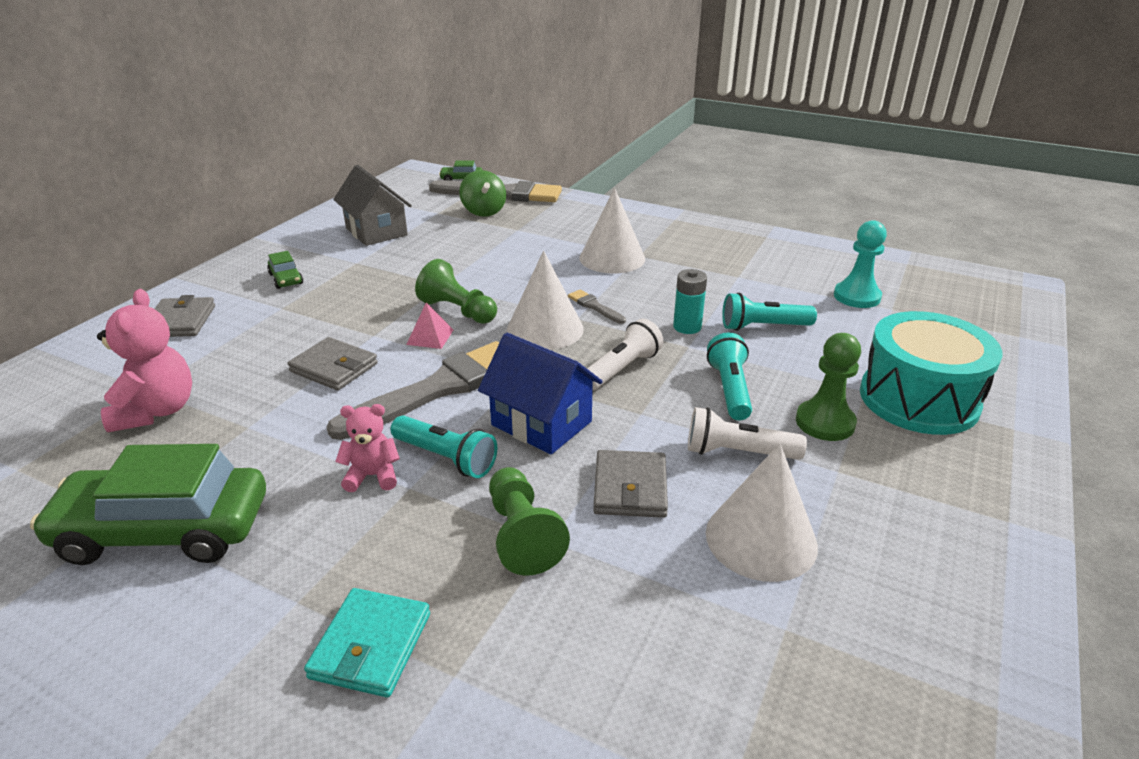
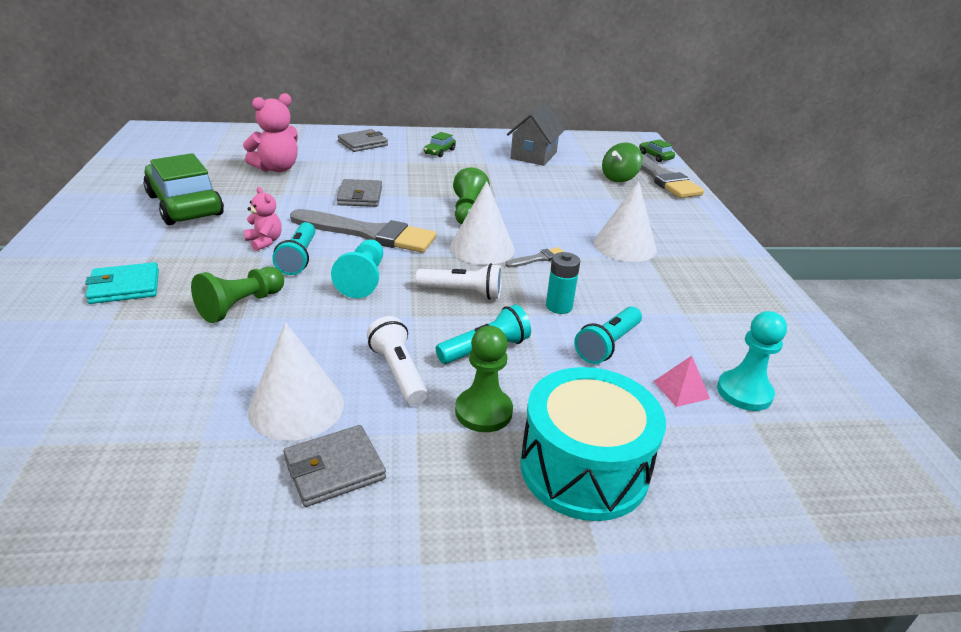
camera: 55 degrees right, 0 degrees up
(430, 337) = (425, 212): pink pyramid -> pink pyramid (681, 389)
(541, 423) = (363, 279): blue house -> turquoise pawn
(594, 306) = (538, 258): grey brush -> grey brush turned 45 degrees clockwise
(630, 488) = (317, 333): grey wallet -> grey wallet (334, 469)
(762, 327) = (607, 345): turquoise flashlight -> turquoise flashlight turned 105 degrees counterclockwise

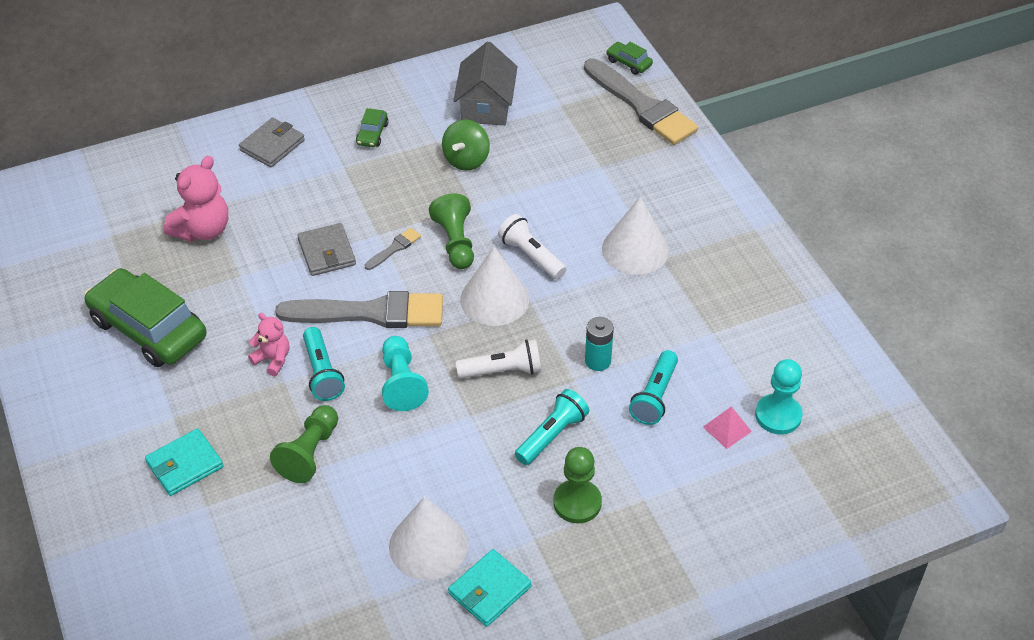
camera: 15 degrees left, 15 degrees up
(334, 469) = (489, 590): grey wallet -> turquoise wallet
(398, 372) = (490, 484): white flashlight -> white flashlight (531, 256)
(538, 258) = (556, 297): grey brush -> grey brush (394, 248)
(584, 468) = (670, 531): turquoise drum -> none
(619, 178) = (598, 125): green spinning top -> green spinning top (466, 160)

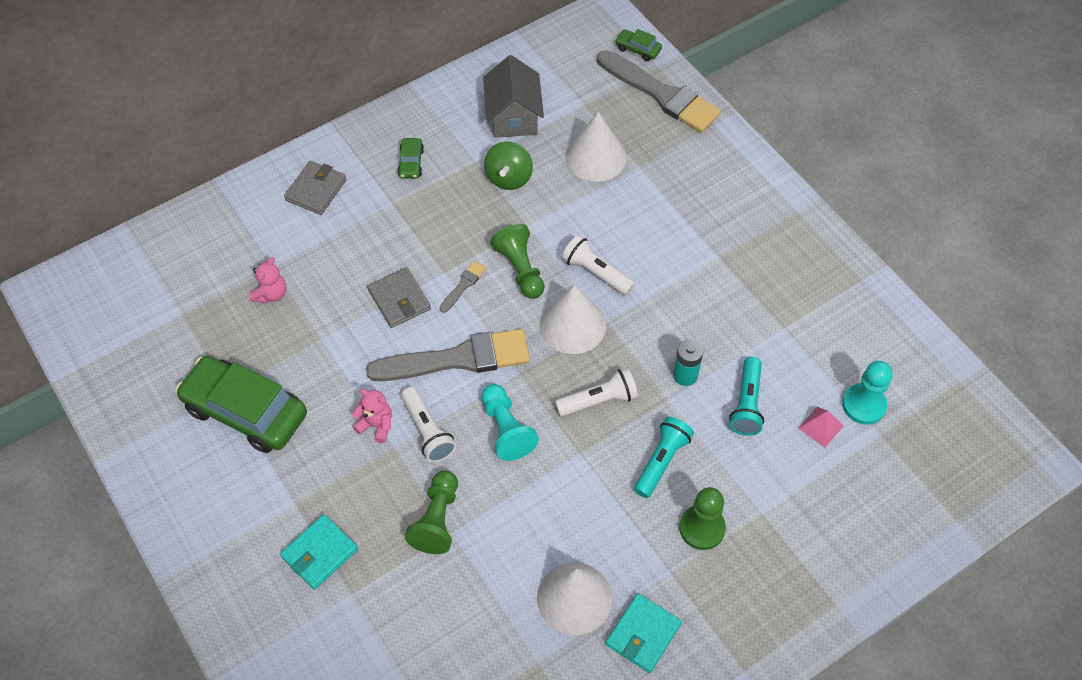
camera: 10 degrees left, 10 degrees up
(203, 230) = (271, 294): pink teddy bear -> pink teddy bear, size x0.59
(322, 373) = (428, 432): turquoise flashlight -> white flashlight
(635, 249) = (692, 250): white cone -> white cone (595, 157)

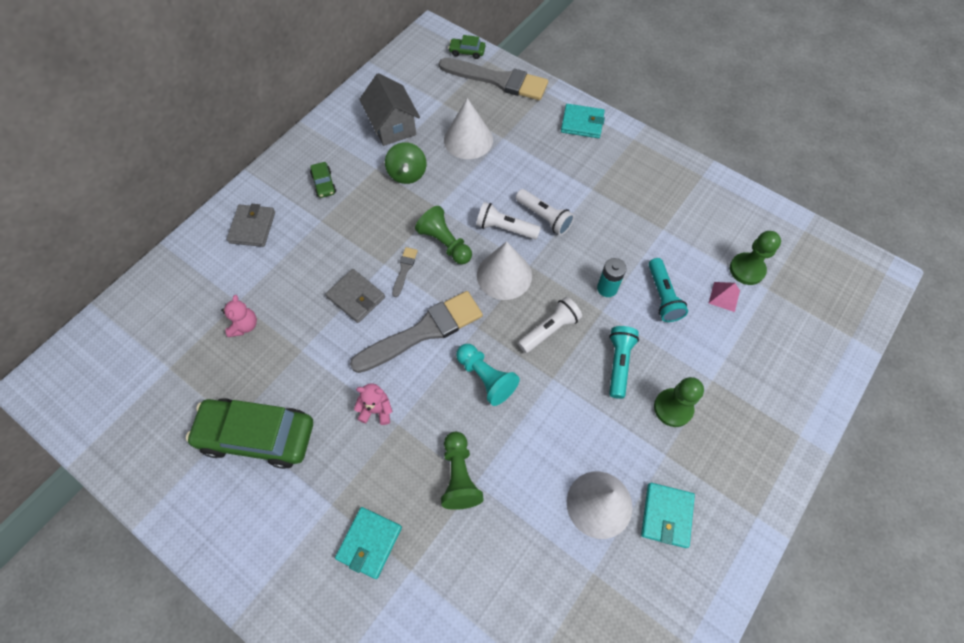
camera: 20 degrees left, 5 degrees up
(428, 432) = (422, 401): white flashlight -> white flashlight (544, 217)
(741, 175) = (582, 123): none -> turquoise wallet
(864, 405) = (747, 269): turquoise pawn -> green pawn

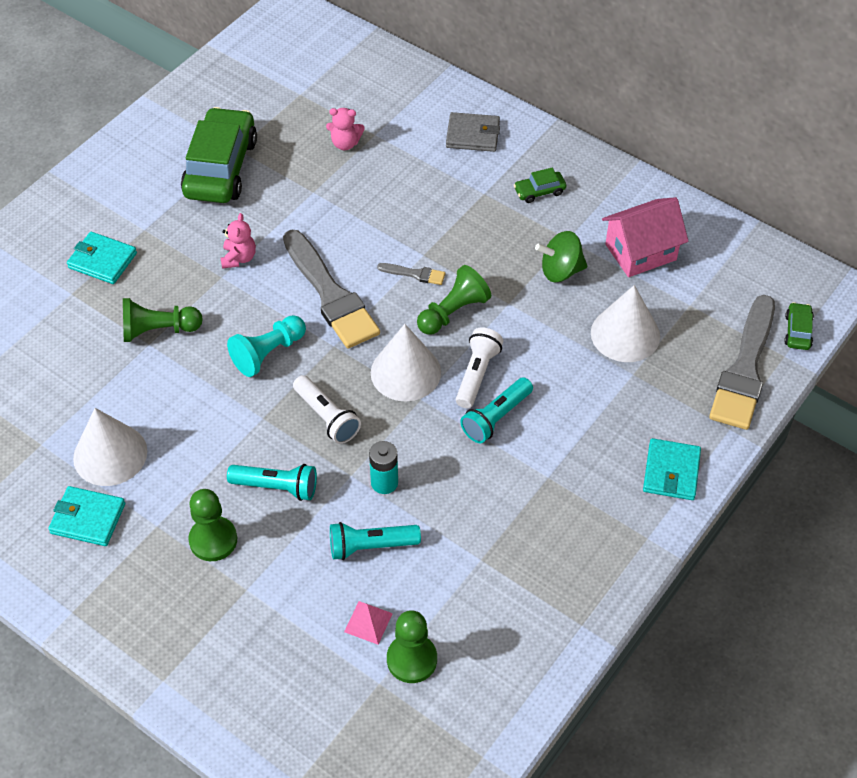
camera: 90 degrees right, 10 degrees down
(356, 297) = (377, 232): grey wallet -> none
(392, 126) = (640, 252): grey house -> pink house
(544, 217) = (496, 418): white flashlight -> turquoise flashlight

